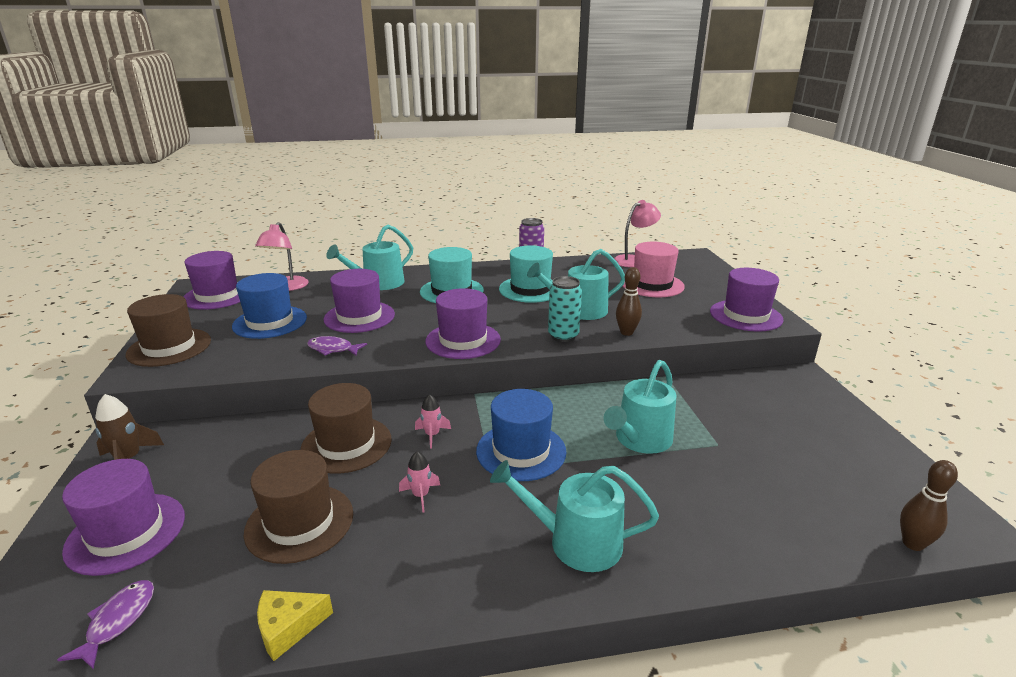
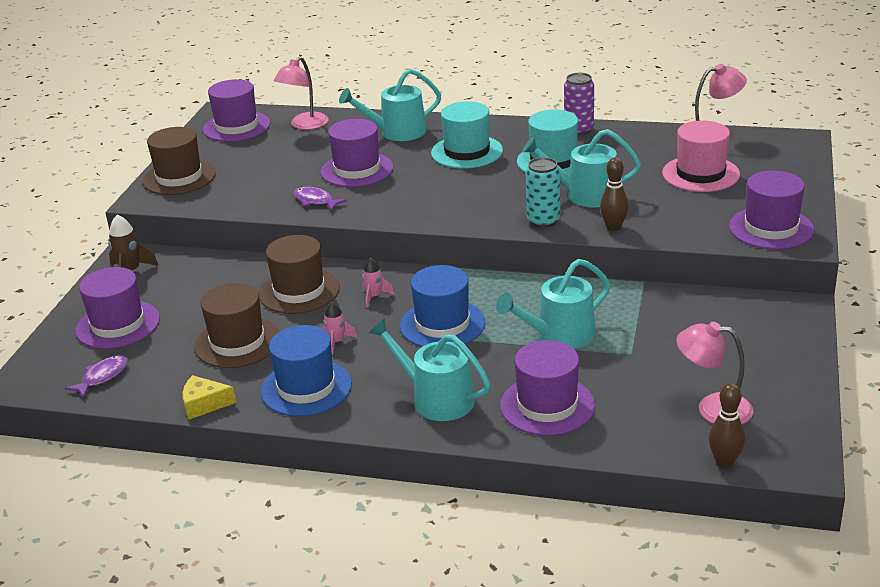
camera: 25 degrees right, 5 degrees up
(270, 322) = (272, 164): blue hat -> blue hat (306, 388)
(463, 340) = (440, 210): purple hat -> purple hat (547, 405)
(840, 485) = (713, 408): none -> pink lamp

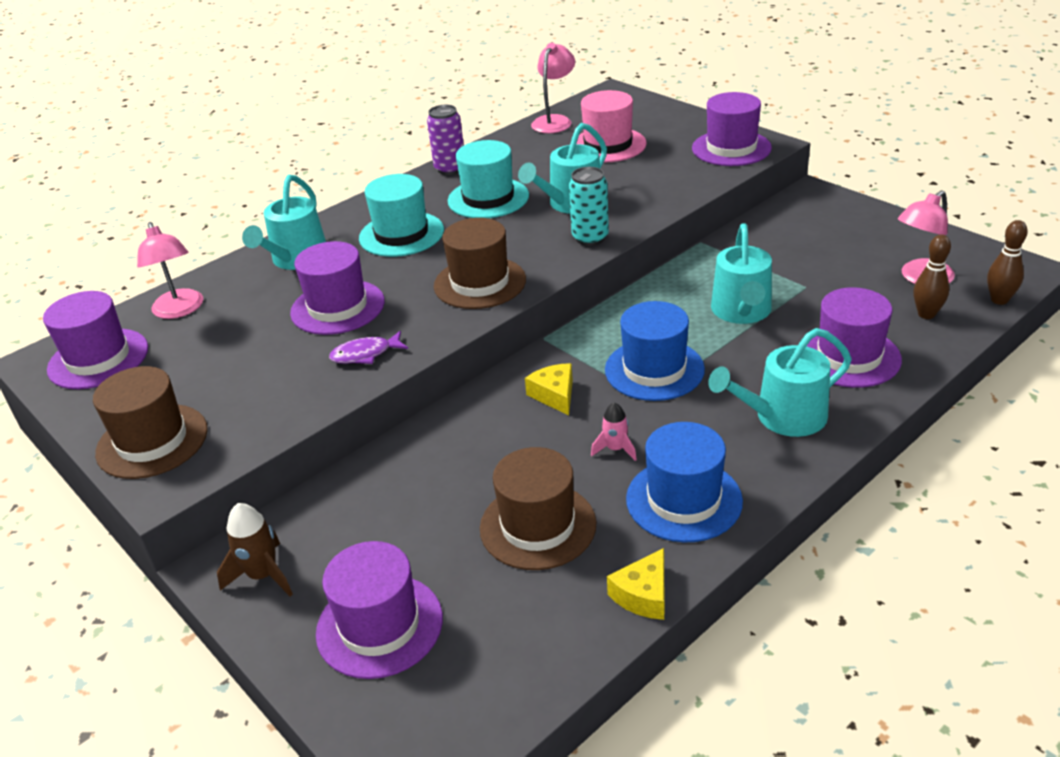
camera: 55 degrees left, 5 degrees up
(102, 377) = (491, 678): purple fish -> none
(299, 291) = (482, 444): brown hat -> brown hat (480, 283)
(374, 296) = (555, 395): pink rocket -> yellow cheese
(613, 227) = (645, 209): brown bowling pin -> brown bowling pin (926, 314)

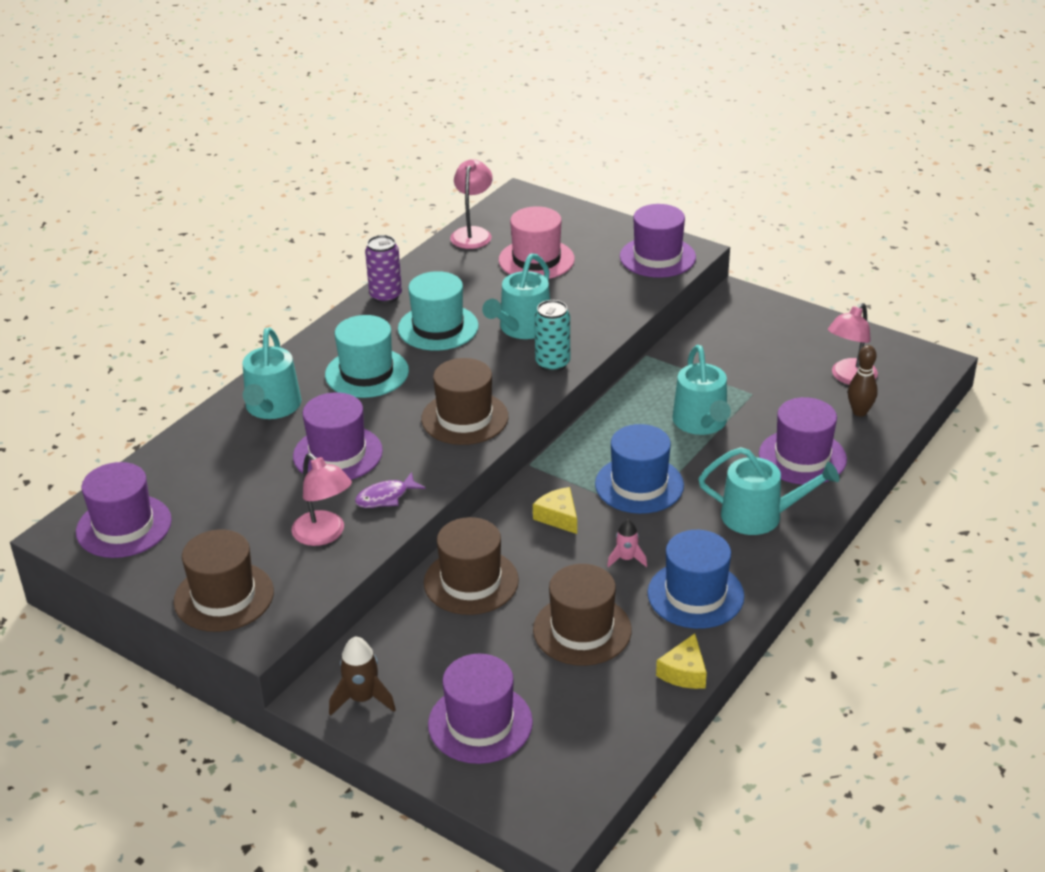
camera: 15 degrees left, 0 degrees up
(180, 310) = (179, 470): pink lamp -> pink lamp (324, 535)
(435, 455) = (471, 581): none -> brown hat
(783, 417) = (759, 516): turquoise watering can -> turquoise watering can turned 135 degrees counterclockwise
(999, 300) = (917, 393): brown bowling pin -> none

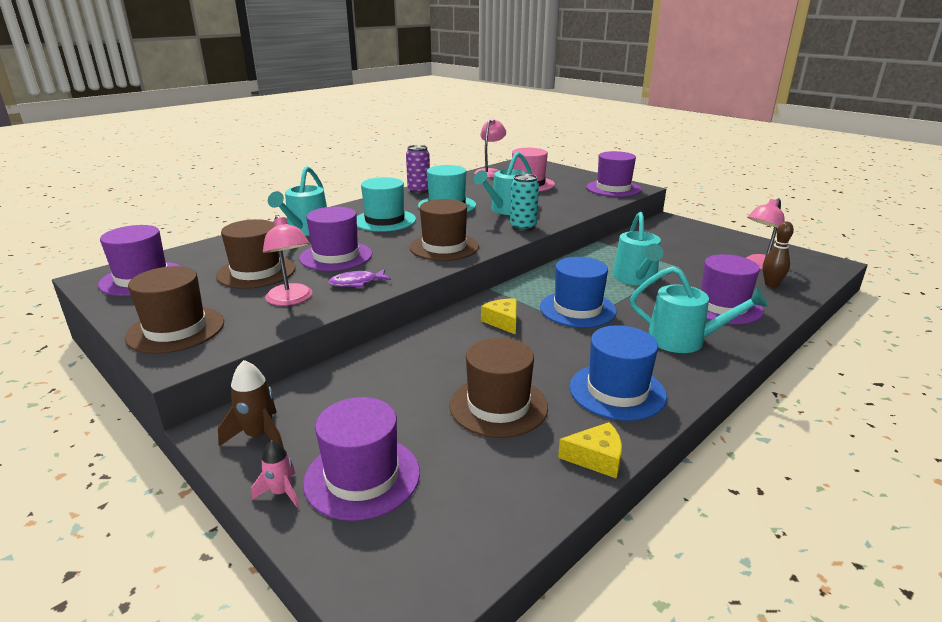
camera: 10 degrees right, 10 degrees down
(471, 581) = (410, 356): brown hat -> brown hat (256, 272)
(626, 559) = (555, 356): pink rocket -> pink rocket (281, 492)
(684, 672) = (596, 458): yellow cheese -> yellow cheese turned 120 degrees counterclockwise

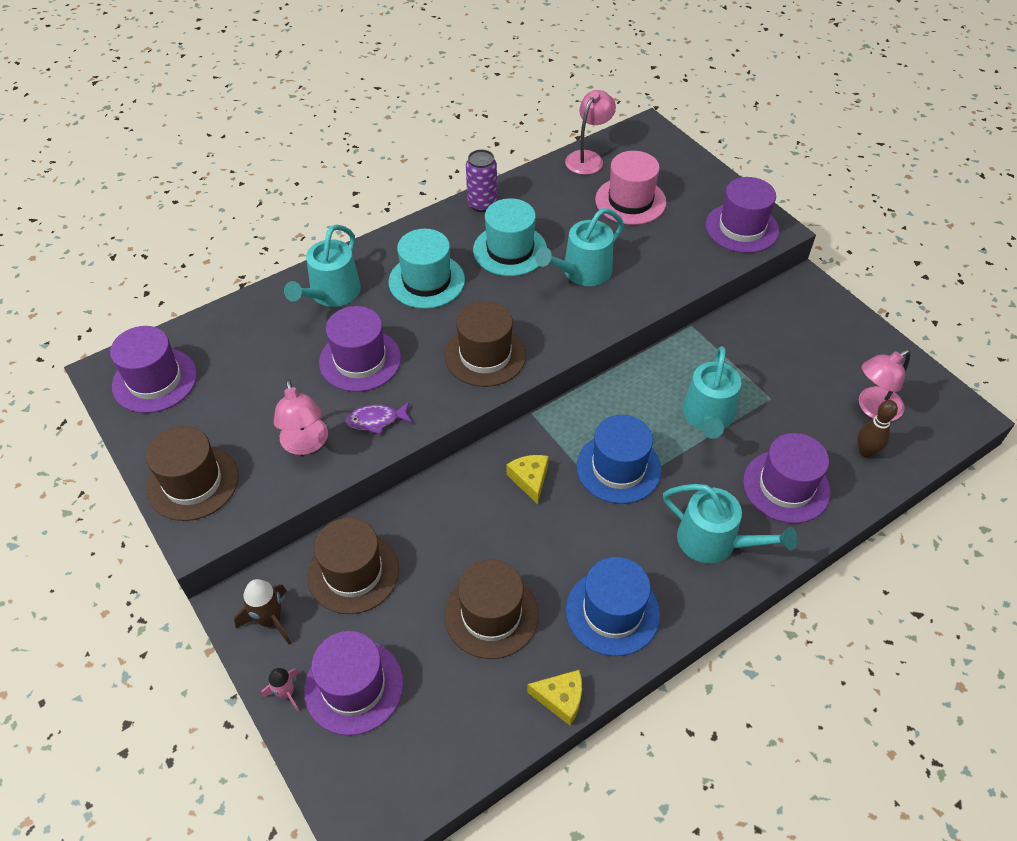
camera: 10 degrees right, 25 degrees up
(256, 272) = (272, 383): brown hat -> brown hat (353, 572)
(523, 227) = (590, 319): turquoise can -> none

